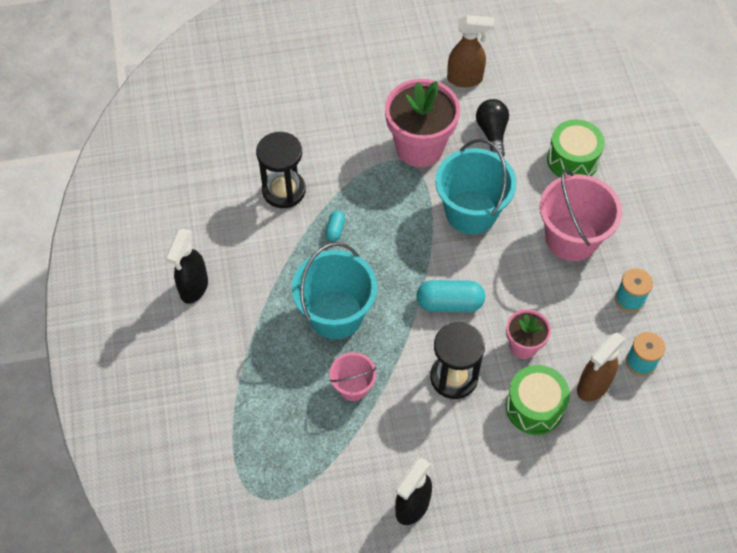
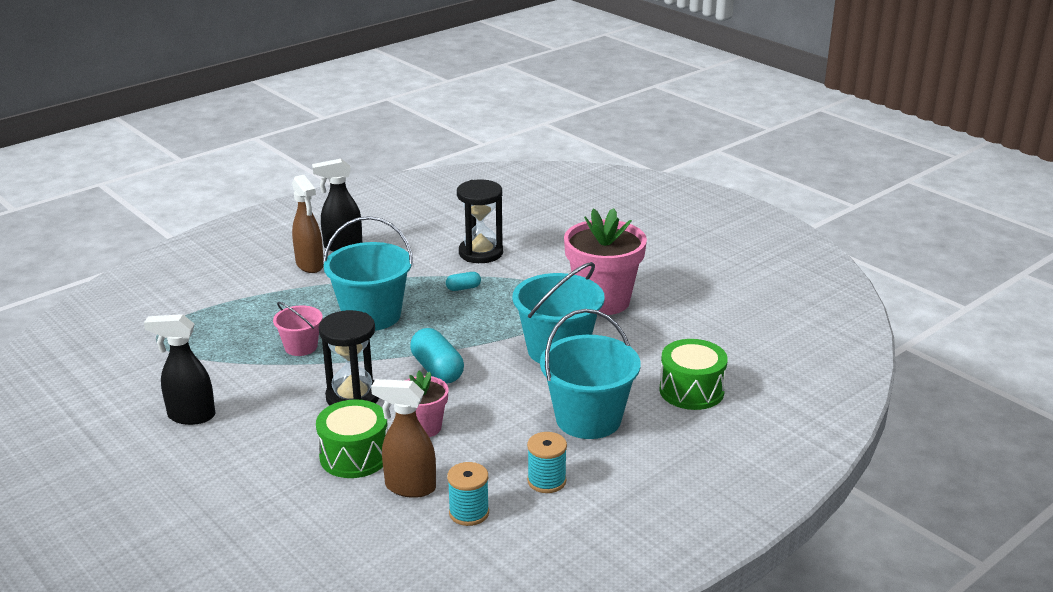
camera: 60 degrees right, 30 degrees down
(465, 79) = (715, 300): brown spray bottle -> brown spray bottle (310, 265)
(492, 133) = (667, 334): black light bulb -> none
(571, 238) = (588, 419): pink bucket -> turquoise bucket

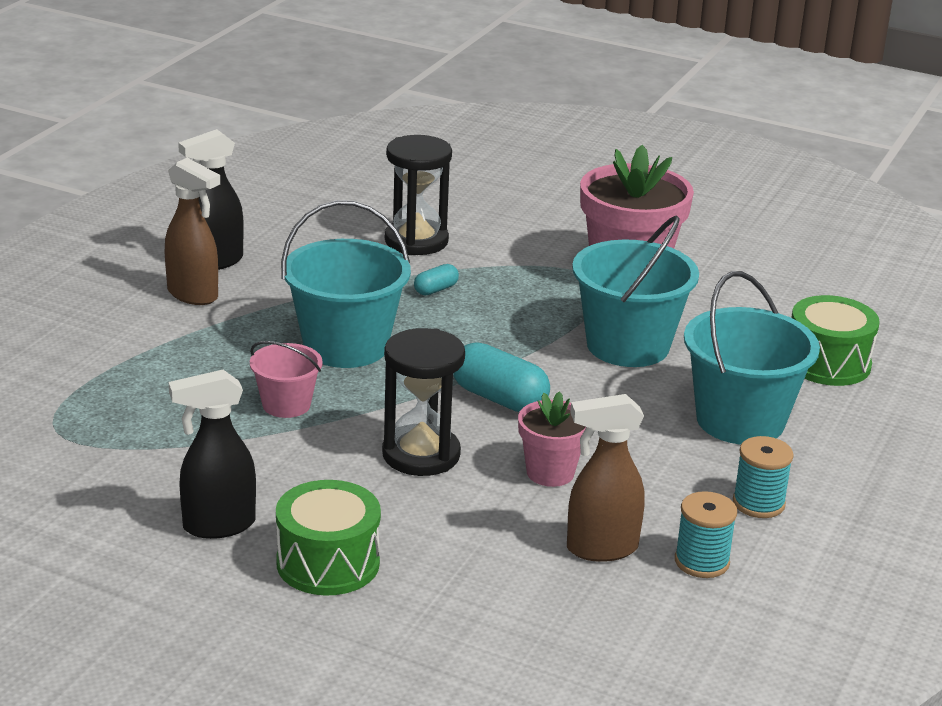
camera: 25 degrees left, 0 degrees up
(354, 456) = (494, 527): green drum -> green drum (328, 563)

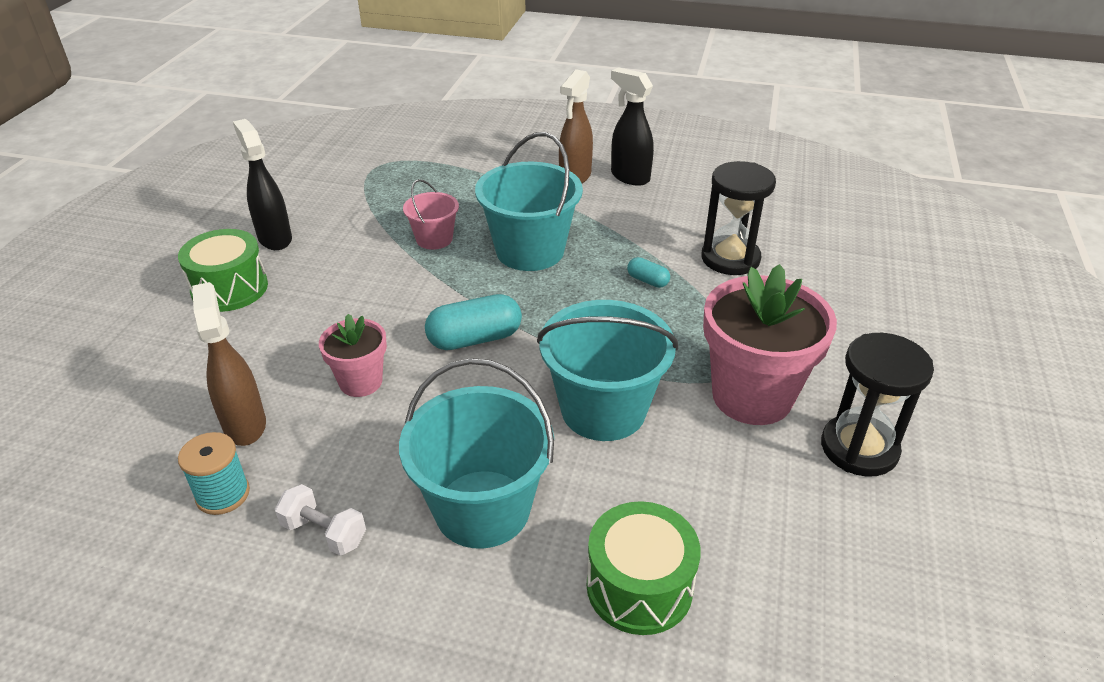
camera: 80 degrees right, 10 degrees up
(421, 455) = (377, 309): black hourglass -> black hourglass (859, 448)
(499, 398) = (474, 339): turquoise capsule -> turquoise capsule turned 45 degrees clockwise
(758, 503) = (324, 533): turquoise spool -> white dumbbell

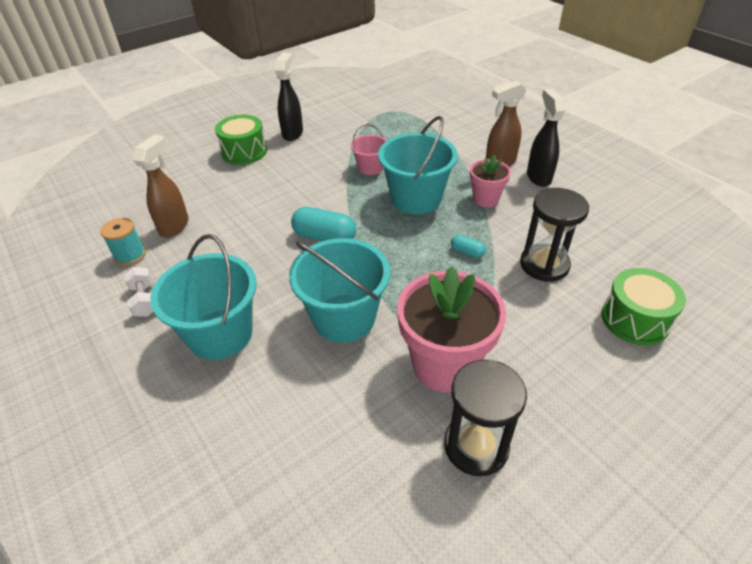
camera: 40 degrees right, 5 degrees up
(361, 382) = (244, 231): pink flower pot -> pink flower pot (485, 199)
(639, 586) = (241, 432): green drum -> green drum (635, 319)
(647, 281) = (467, 252): turquoise capsule -> turquoise capsule turned 45 degrees counterclockwise

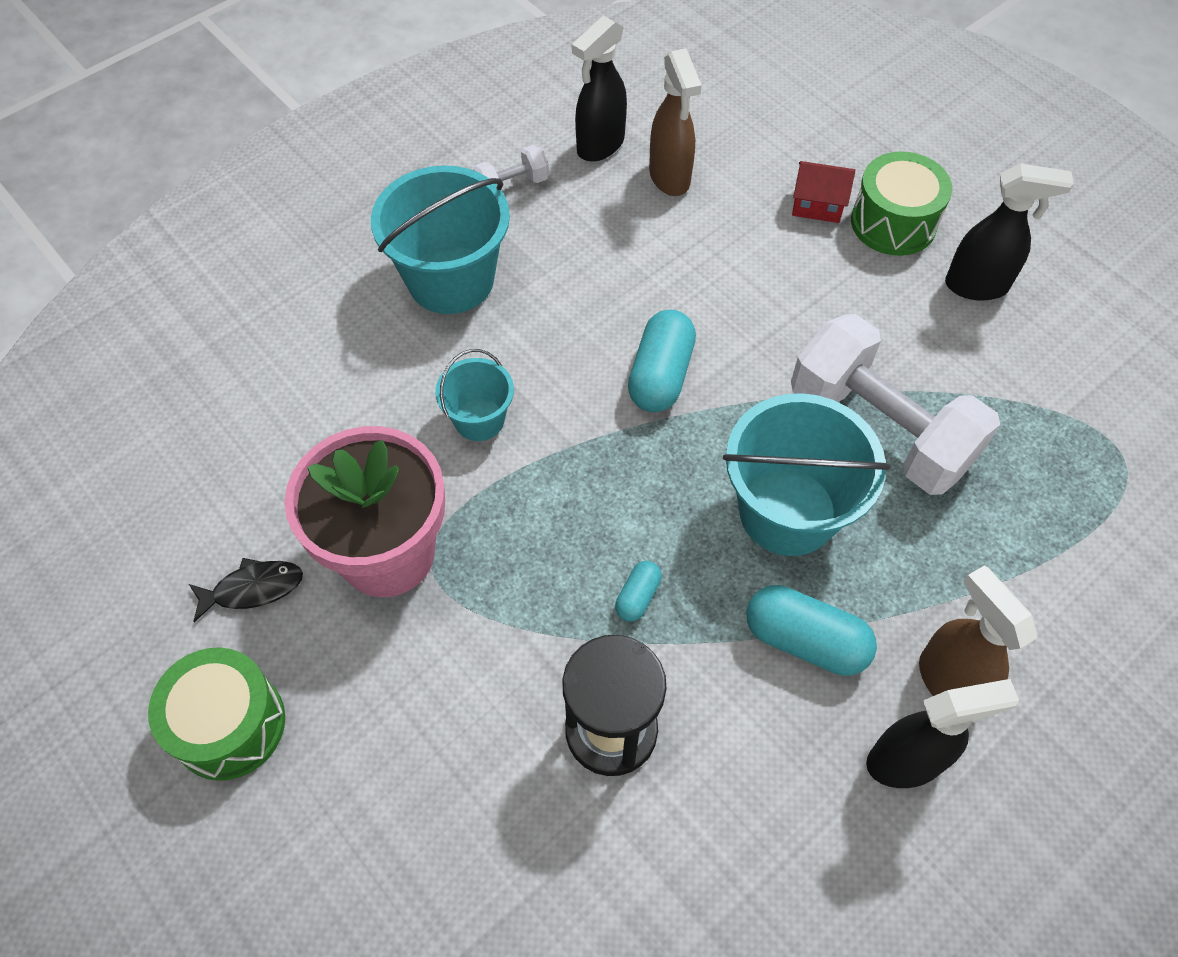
camera: 85 degrees right, 15 degrees up
(130, 255) = (599, 146): turquoise spool -> black spray bottle
(174, 226) = (670, 178): brown spray bottle -> brown spray bottle turned 60 degrees clockwise
(221, 174) = (817, 205): none -> red house
(344, 318) = (479, 419): turquoise bucket -> turquoise bucket, size x0.54
(370, 168) = (880, 429): pink bucket -> white dumbbell
(476, 446) = (253, 589): black hourglass -> black fish
(485, 199) = (805, 640): pink flower pot -> turquoise capsule
(635, 319) = (473, 871): green drum -> green drum (229, 724)

